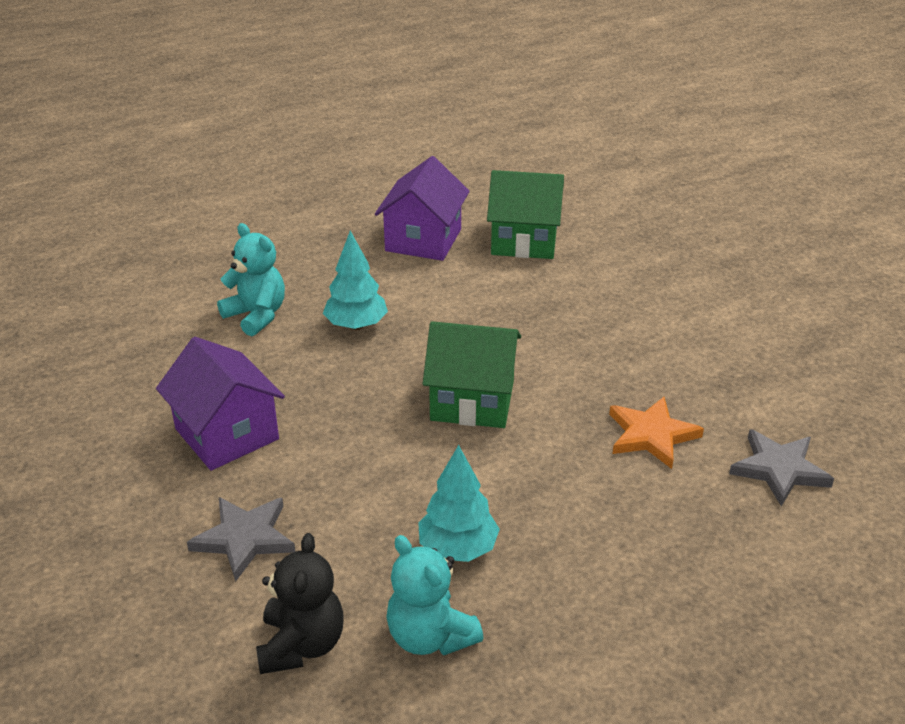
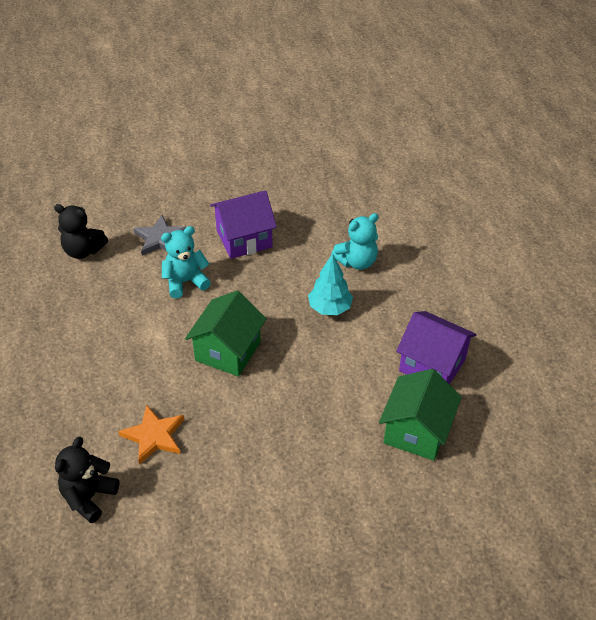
camera: 105 degrees right, 10 degrees up
(430, 636) = (61, 295): turquoise teddy bear -> turquoise teddy bear (185, 282)
(458, 548) = (110, 317): turquoise tree -> none
(779, 469) = (89, 497): grey star -> black teddy bear

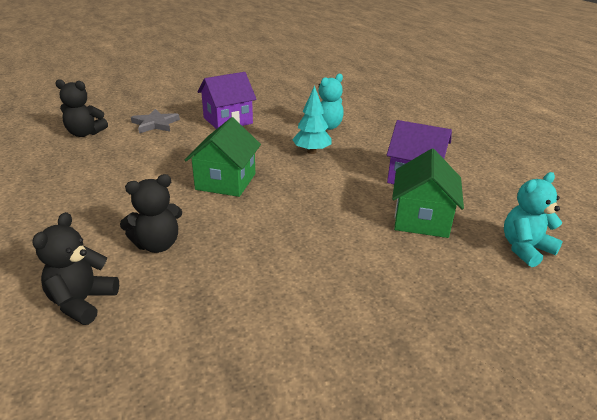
camera: 10 degrees left, 15 degrees down
(154, 436) = (157, 244): orange star -> black teddy bear
(185, 282) = (180, 145): turquoise teddy bear -> turquoise teddy bear (525, 249)

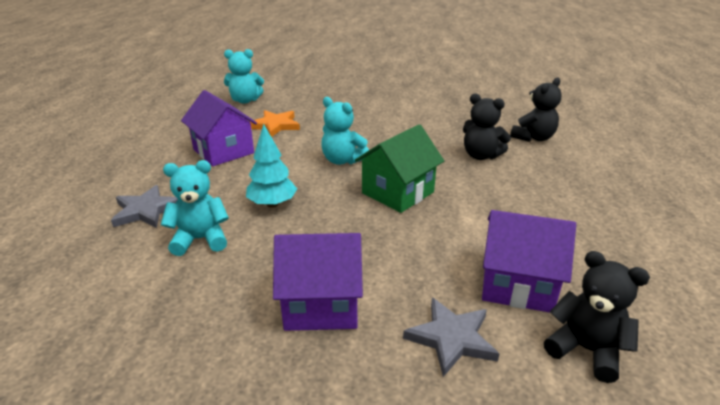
camera: 150 degrees left, 0 degrees up
(119, 149) = (517, 284): none -> purple house
(157, 244) = (481, 156): black teddy bear -> black teddy bear turned 150 degrees counterclockwise
(300, 197) = (342, 160): none -> turquoise teddy bear
(382, 130) = (146, 210): none -> grey star
(421, 219) = (275, 125): green house -> orange star

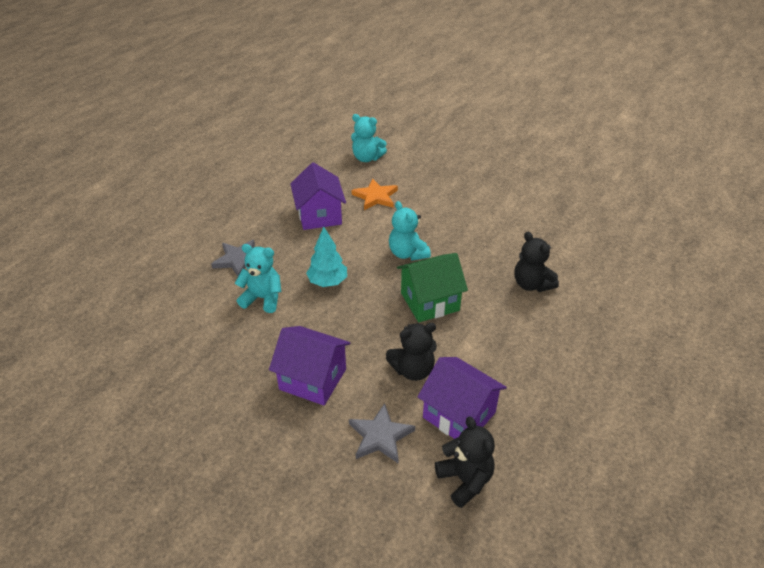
camera: 25 degrees right, 10 degrees up
(533, 138) = (601, 278): black teddy bear -> black teddy bear (413, 370)

